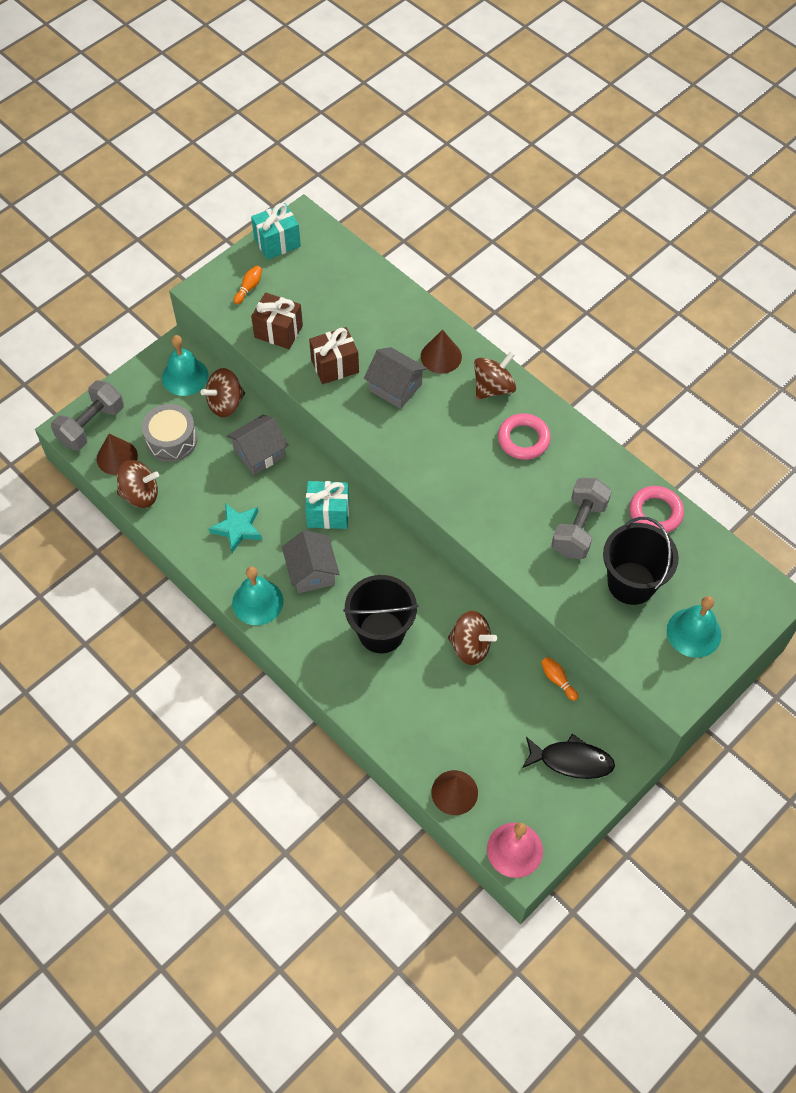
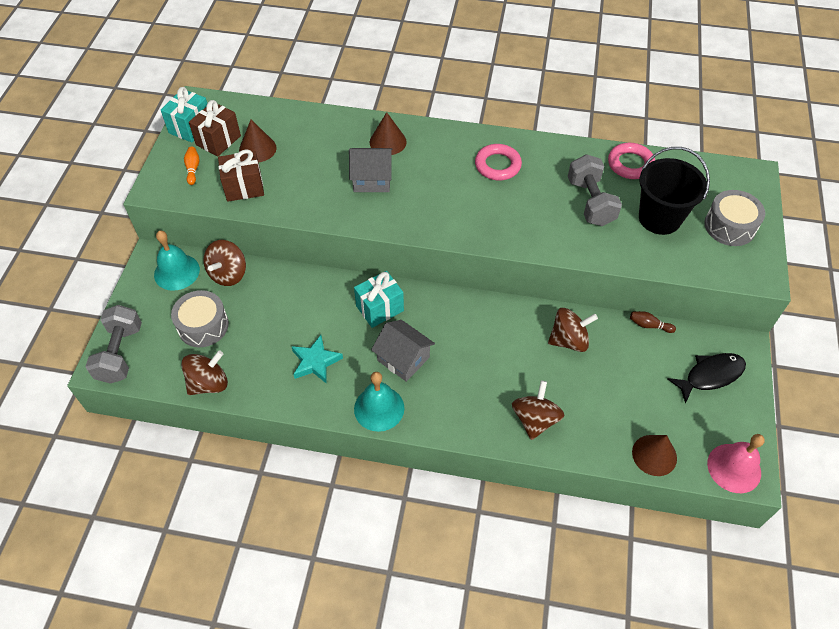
camera: 35 degrees left, 5 degrees down
(117, 457) = (164, 366): brown cone -> brown cone (257, 149)
(259, 453) = (287, 295): grey house -> none
(335, 366) = (311, 189): brown gift -> brown gift (218, 140)
(381, 632) = (495, 370): black bucket -> none
(493, 388) = (445, 143): brown spinning top -> brown spinning top (535, 419)
(557, 680) = (649, 325): orange bowling pin -> brown bowling pin
(694, 632) = (730, 226): turquoise bell -> grey drum

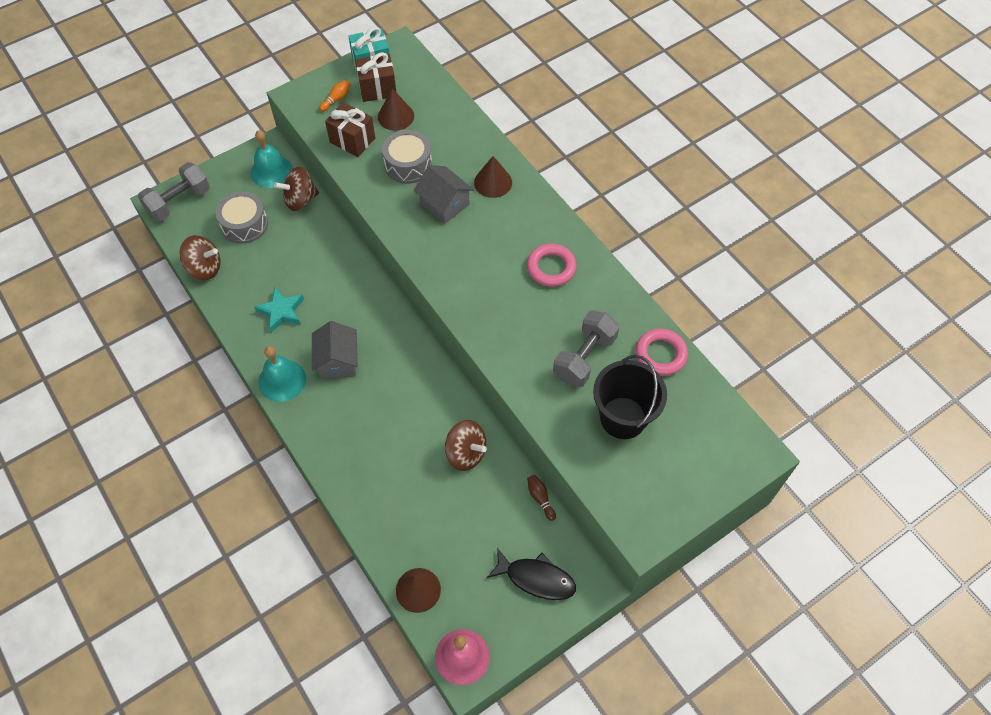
camera: 45 degrees right, 5 degrees up
(379, 308) = (365, 310): turquoise gift -> none
(535, 419) = (370, 485): brown spinning top -> none
(730, 226) = (673, 475): grey drum -> grey drum (408, 165)

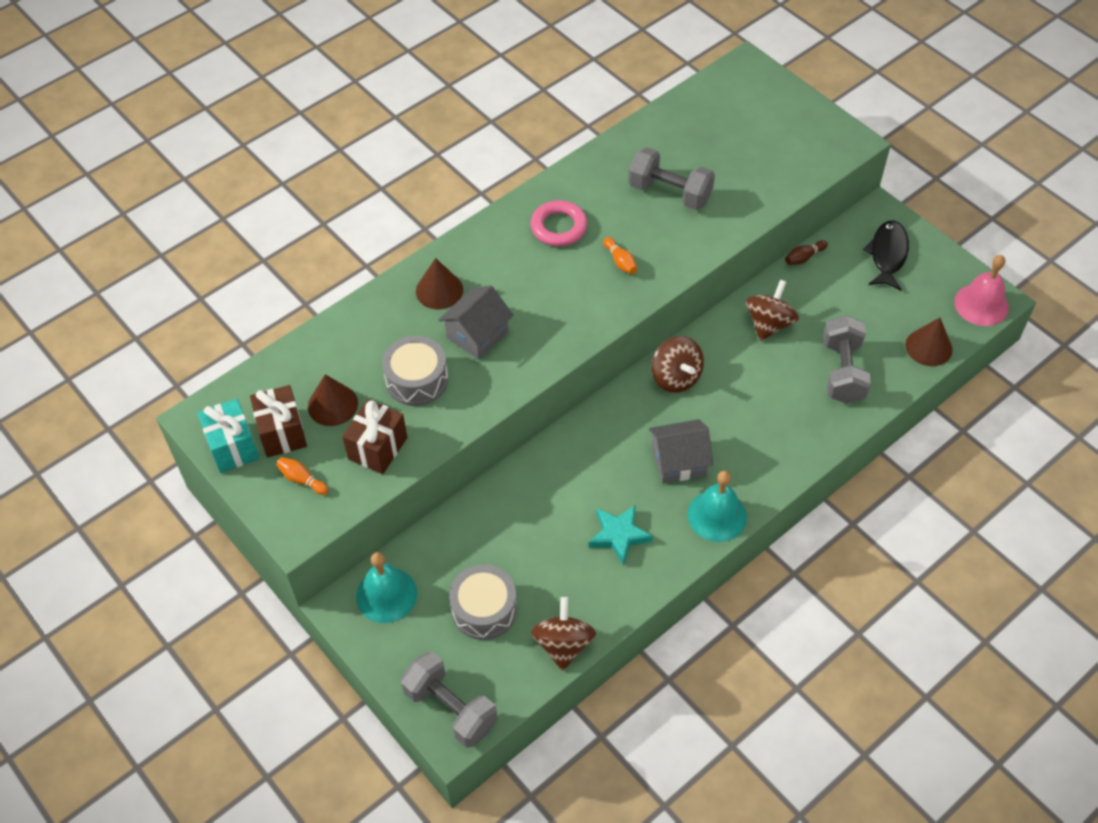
camera: 95 degrees left, 5 degrees down
(300, 200) = (436, 548): brown spinning top -> brown spinning top (676, 377)
(403, 505) = (842, 372): none -> grey dumbbell
(507, 309) = (620, 261): none -> orange bowling pin
(623, 418) = (733, 160): black bucket -> none
(660, 354) = (654, 134): pink ring -> none

